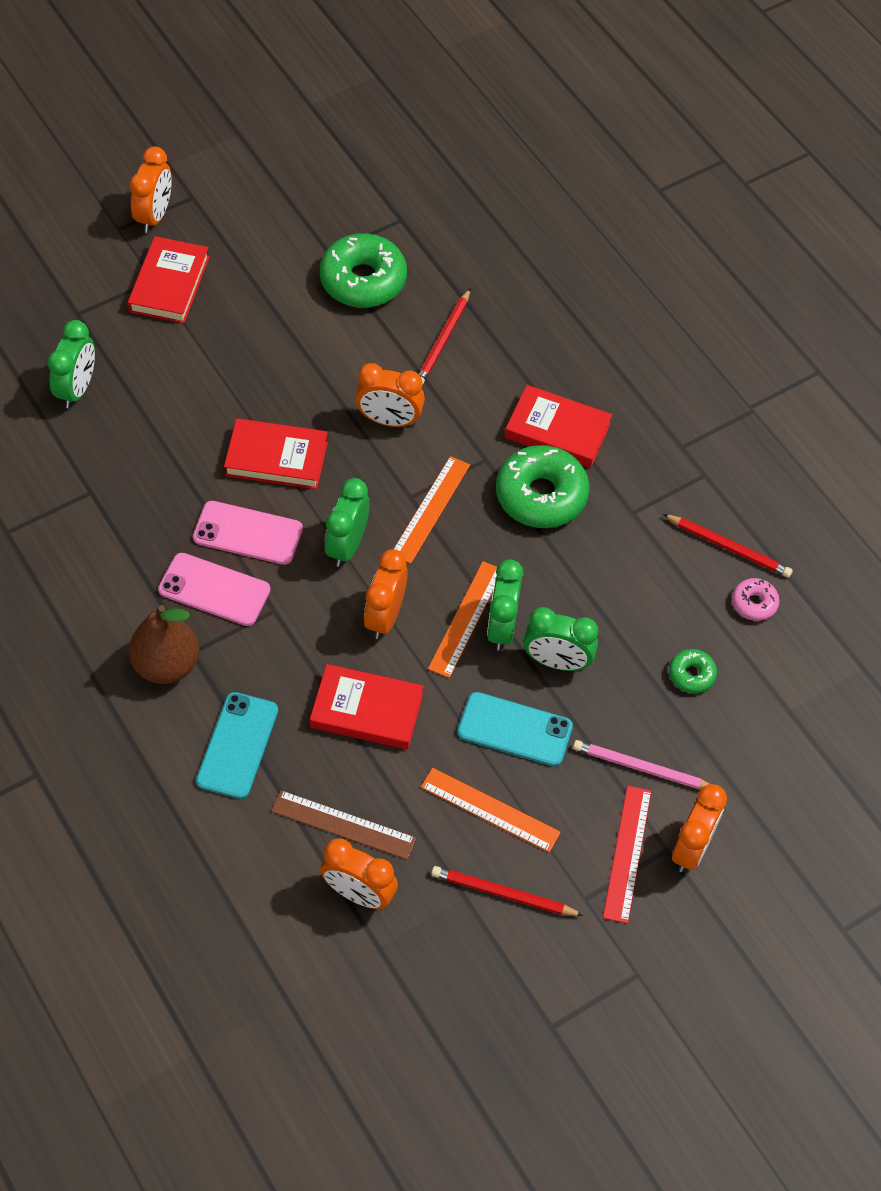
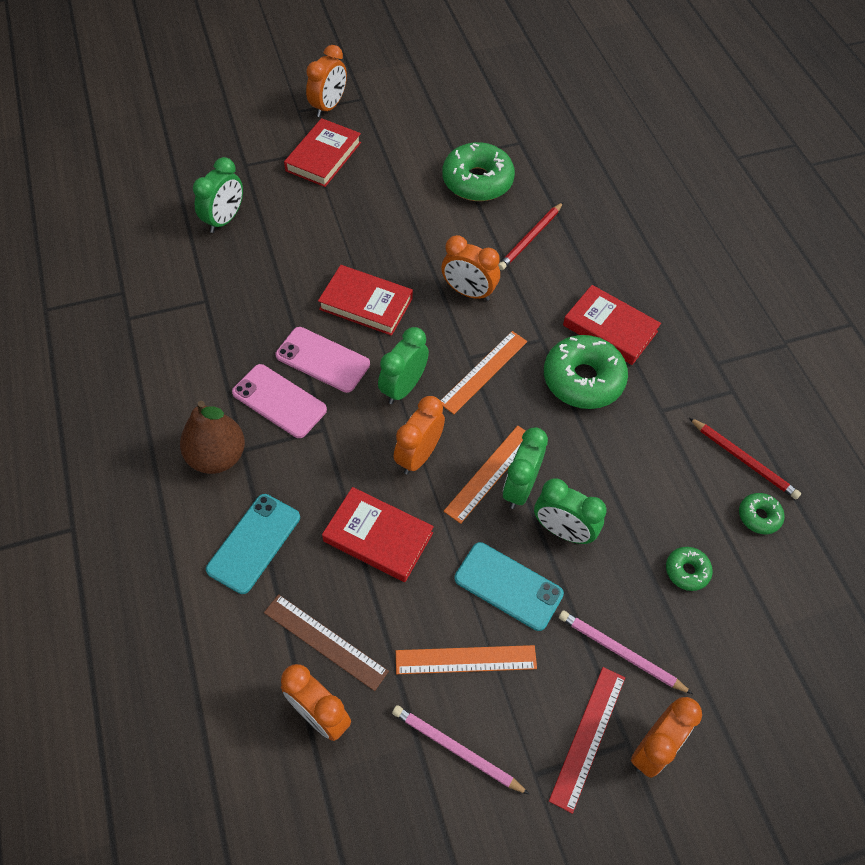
camera: 15 degrees right, 0 degrees up
(490, 809) = (466, 659): orange ruler -> orange ruler turned 45 degrees counterclockwise
(503, 894) = (456, 750): red pencil -> pink pencil
(754, 603) = (759, 516): pink donut -> green donut

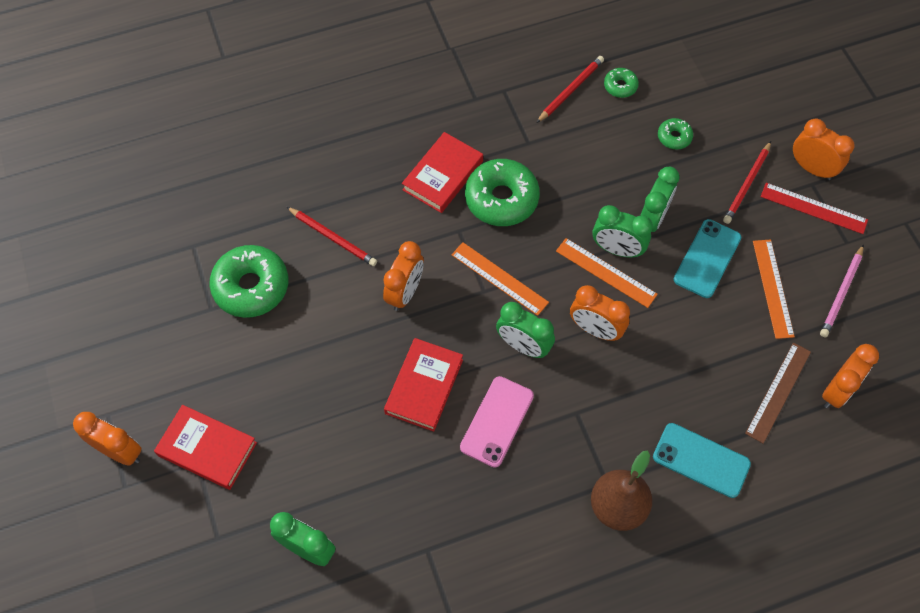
camera: 90 degrees left, 5 degrees up
(279, 401) = (549, 457): pink phone -> none
(378, 537) = (679, 358): red book -> none
(620, 653) = (747, 184): pink pencil -> red pencil

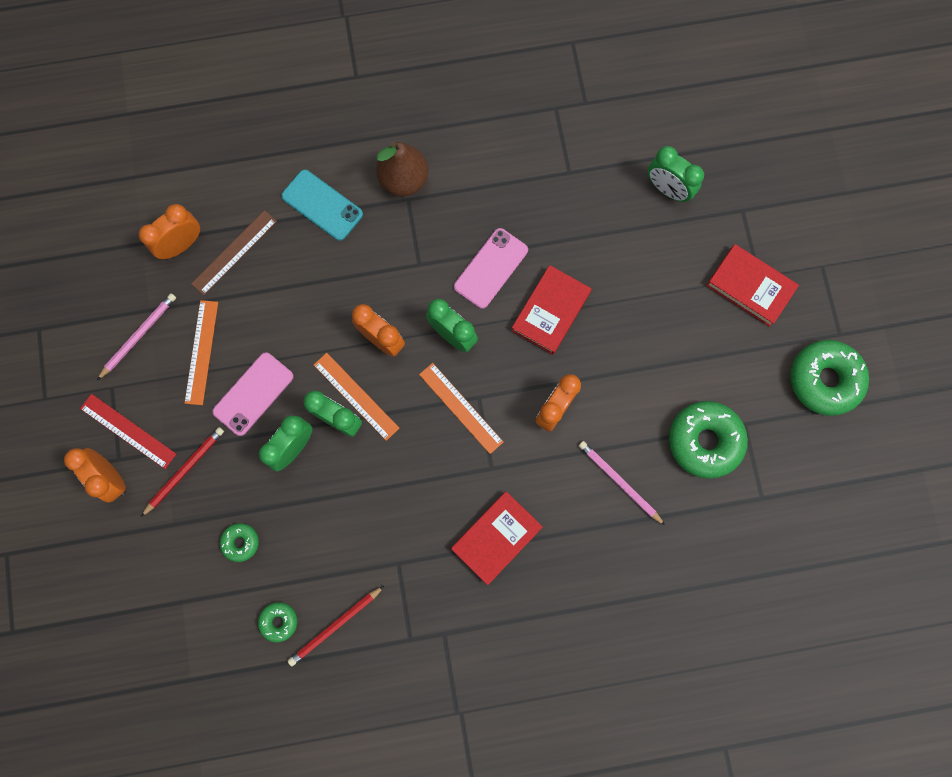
camera: 170 degrees left, 15 degrees up
(120, 451) = (827, 298): orange clock -> none
(333, 238) = (619, 482): red pencil -> pink pencil
(501, 199) = (440, 498): green donut -> green donut (824, 380)
(707, 258) = (253, 394): turquoise phone -> pink phone

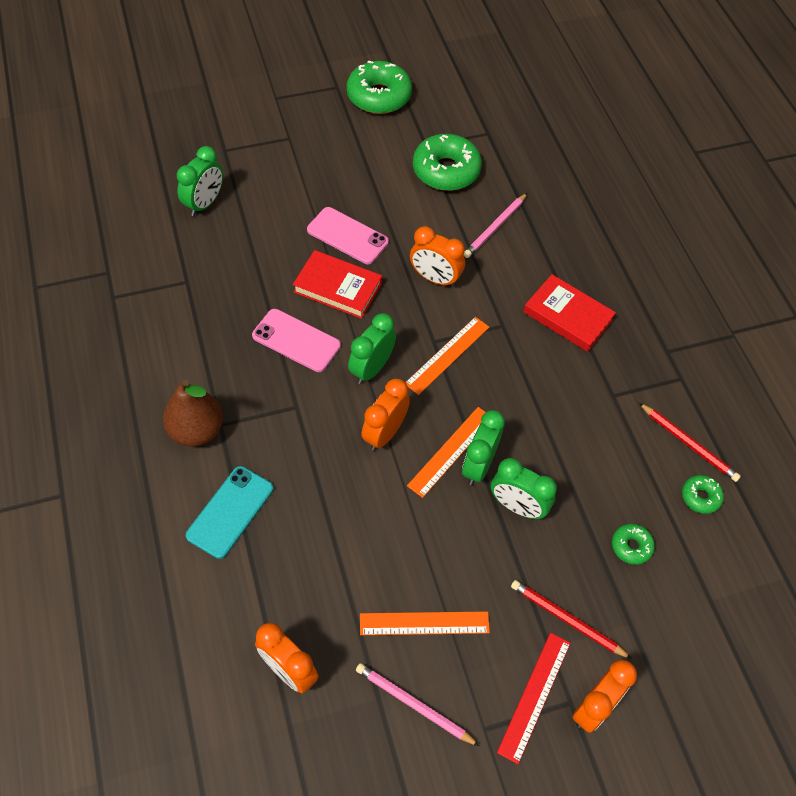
camera: 100 degrees left, 20 degrees down
(234, 252) = (295, 604): brown ruler -> none
(253, 394) = (465, 556): pink phone -> pink phone (347, 236)
(750, 287) = (299, 143): red book -> none

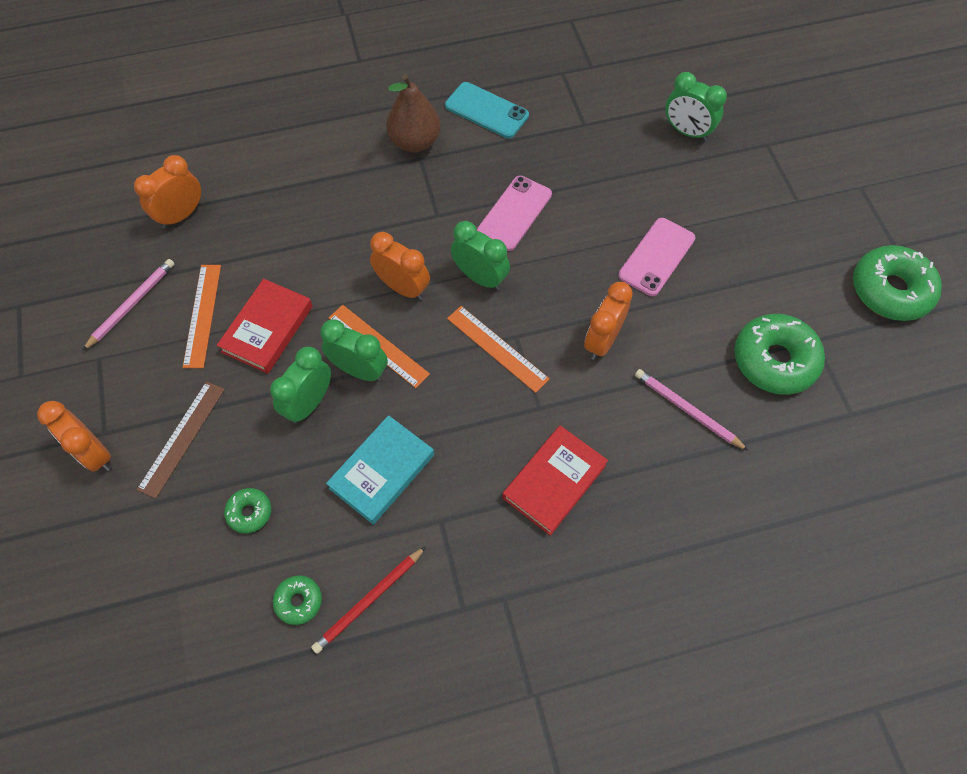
camera: 95 degrees right, 5 degrees up
(230, 512) = (331, 170): turquoise phone -> turquoise phone (486, 110)
(337, 288) = (583, 248): red book -> red book (267, 329)
(534, 696) = (116, 401): red ruler -> none
(567, 620) = (182, 438): red pencil -> brown ruler
(576, 441) = (382, 471): none -> turquoise book

